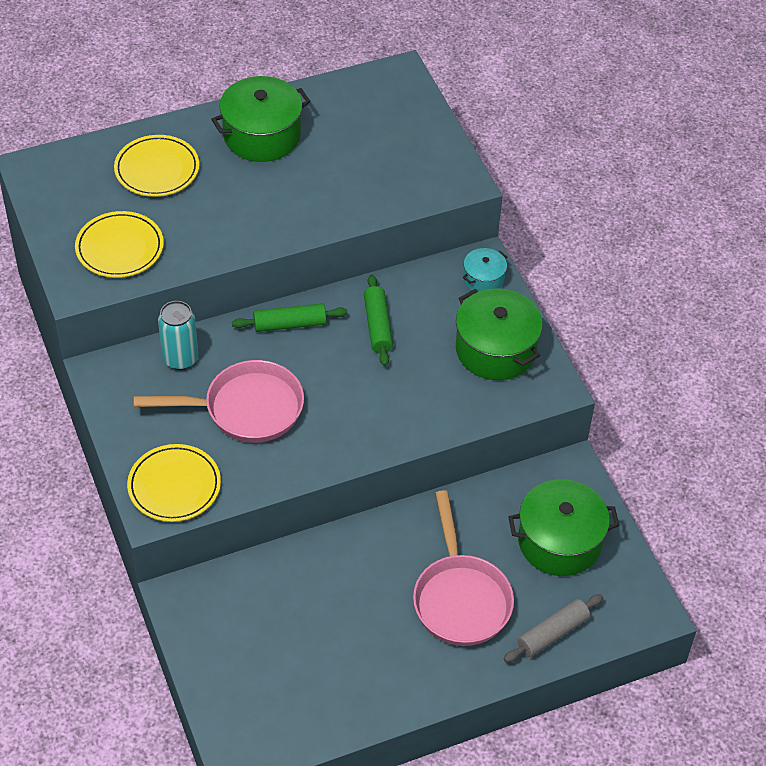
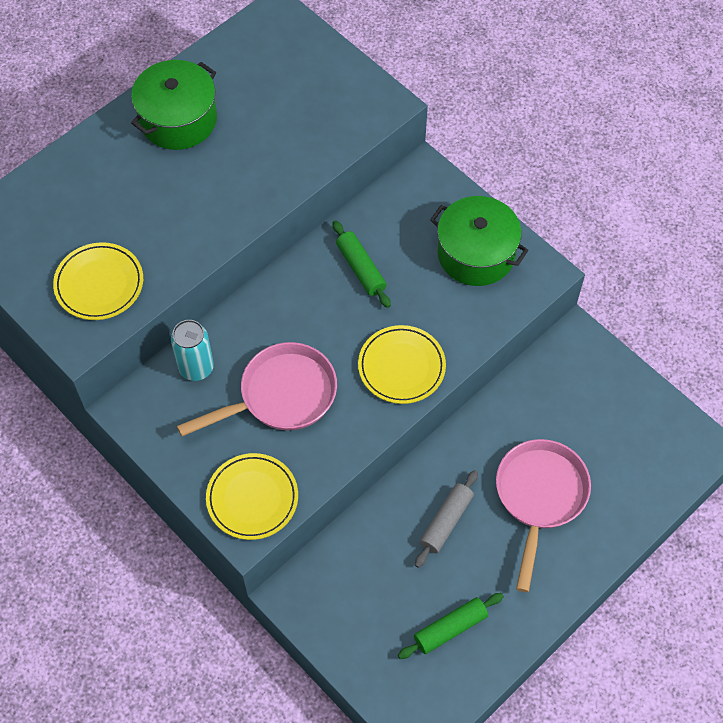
camera: 20 degrees left, 10 degrees up
(157, 169) = (95, 189): yellow plate -> yellow plate (401, 367)
(289, 324) = (280, 296): green rolling pin -> green rolling pin (450, 628)
(460, 598) = (539, 497): pink pan -> pink pan turned 135 degrees counterclockwise
(483, 279) = (433, 188): turquoise pot -> none
(552, 633) = (632, 499): grey rolling pin -> grey rolling pin (446, 521)
(559, 541) = (598, 410): green pot -> none

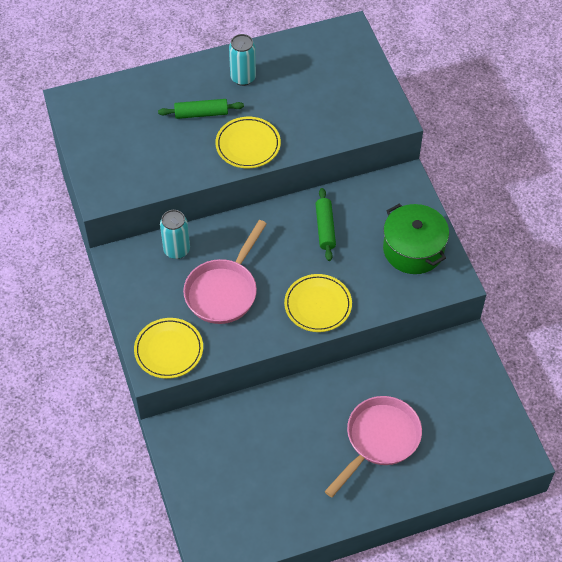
camera: 25 degrees right, 5 degrees down
(99, 284) = (133, 166): yellow plate -> yellow plate (248, 145)
(178, 119) = (243, 78): green pot -> turquoise can
(281, 395) = (224, 291): pink pan -> pink pan turned 120 degrees clockwise
(446, 521) = (303, 428): grey rolling pin -> none
(450, 628) = (267, 500): green rolling pin -> green rolling pin (201, 113)

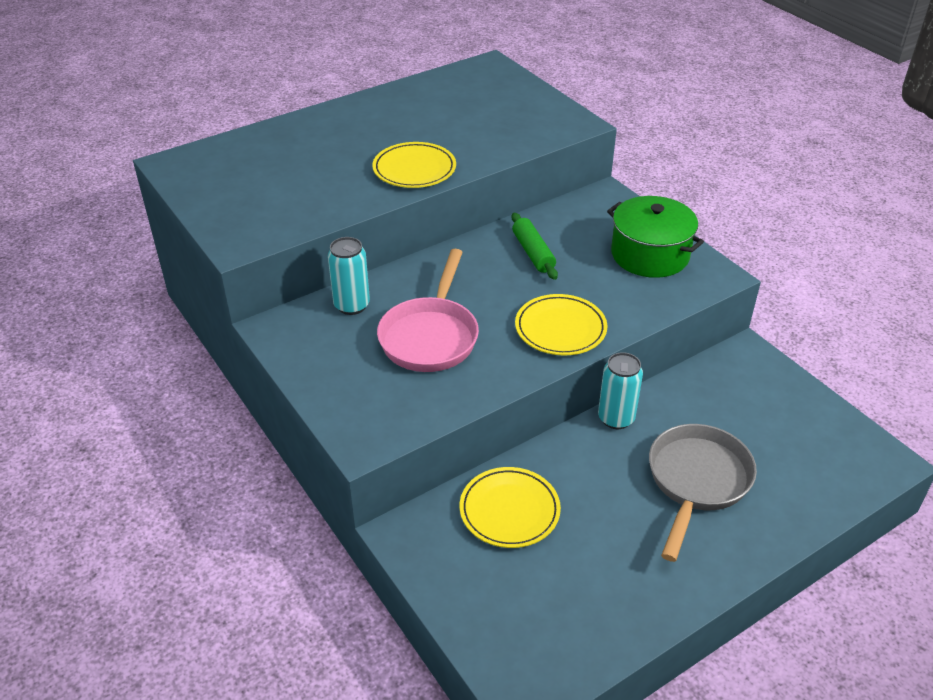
camera: 15 degrees left, 15 degrees down
(169, 350) = (378, 415): yellow plate -> yellow plate (509, 510)
(201, 113) = (344, 151): green rolling pin -> none
(243, 78) = (384, 115): turquoise can -> turquoise can (616, 418)
(379, 440) = (696, 482): pink pan -> grey pan

